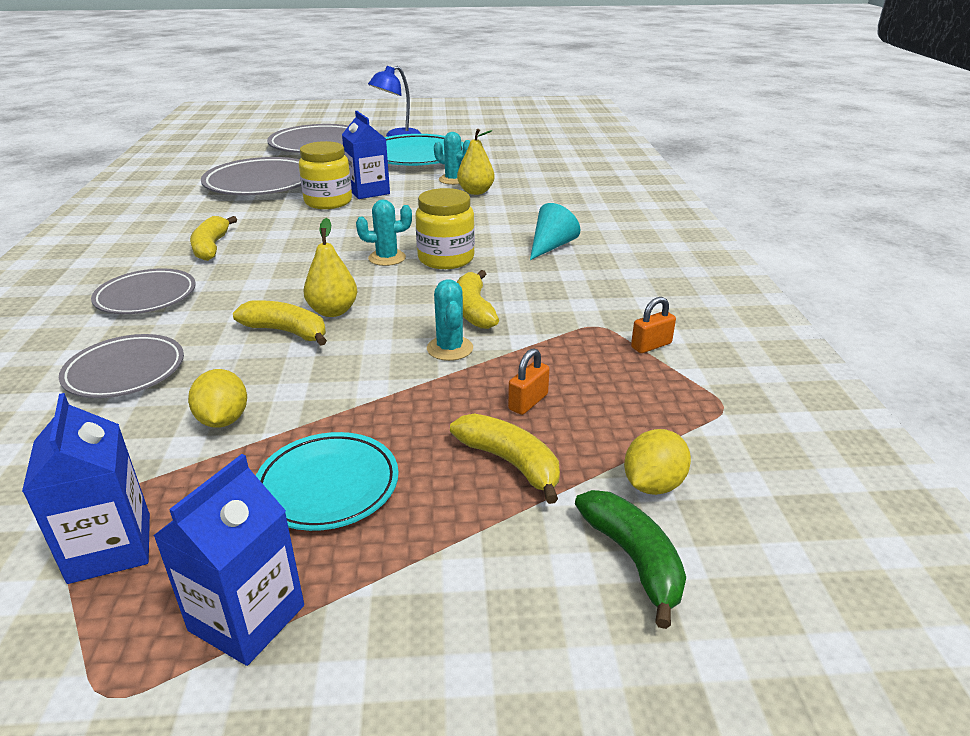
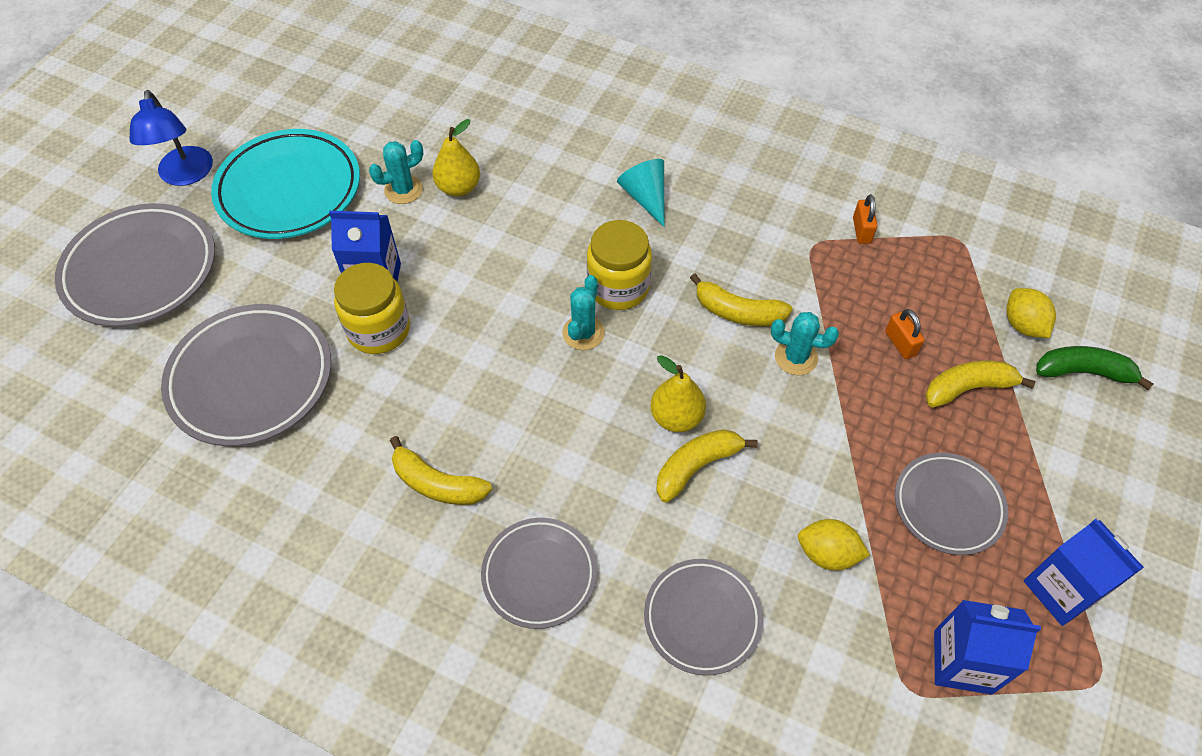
camera: 60 degrees left, 25 degrees up
(328, 486) = (948, 506): turquoise plate -> grey plate

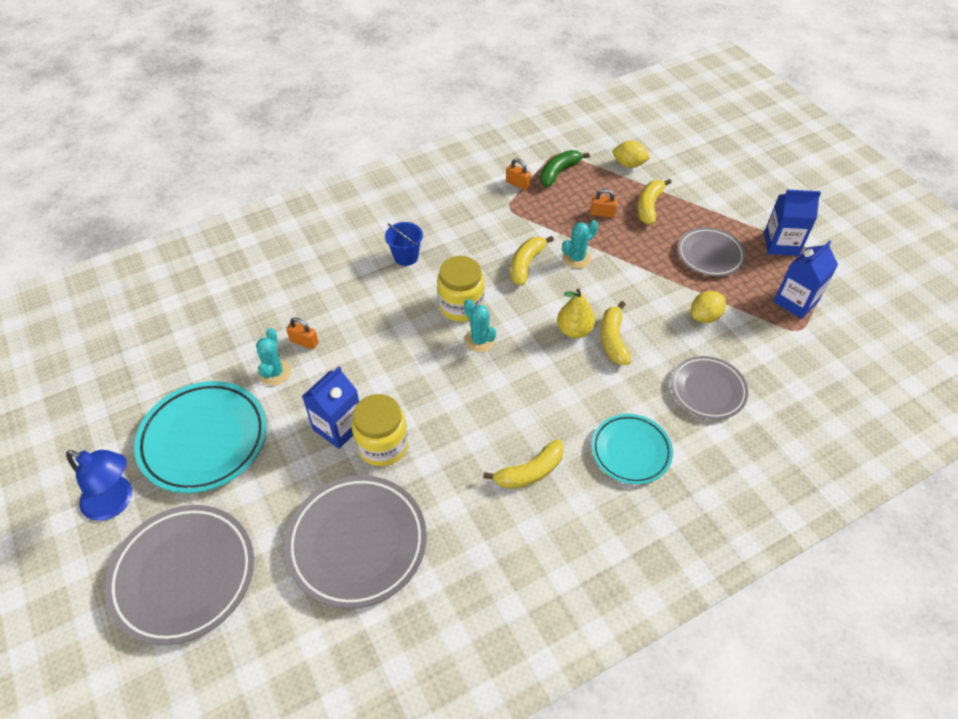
camera: 55 degrees left, 5 degrees down
(458, 188) = (304, 342): yellow pear -> orange padlock
(539, 574) = (631, 451): grey plate -> turquoise plate
(645, 197) = (406, 257): turquoise cone -> blue bucket
(737, 312) = (526, 264): yellow banana -> yellow banana turned 150 degrees clockwise
(1083, 372) = (672, 162): green banana -> green banana (559, 172)

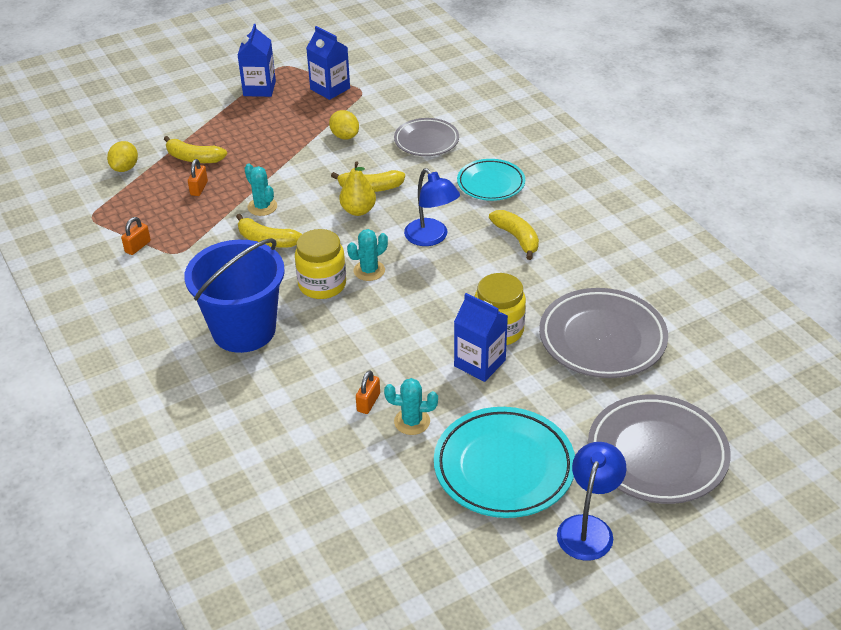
camera: 90 degrees left, 10 degrees down
(406, 257) = (244, 330): blue bucket -> blue bucket, size x2.22
(530, 391) = (431, 238): none -> blue lamp
(559, 172) = (125, 216): green banana -> none
(710, 255) = (268, 127): grey plate -> none

